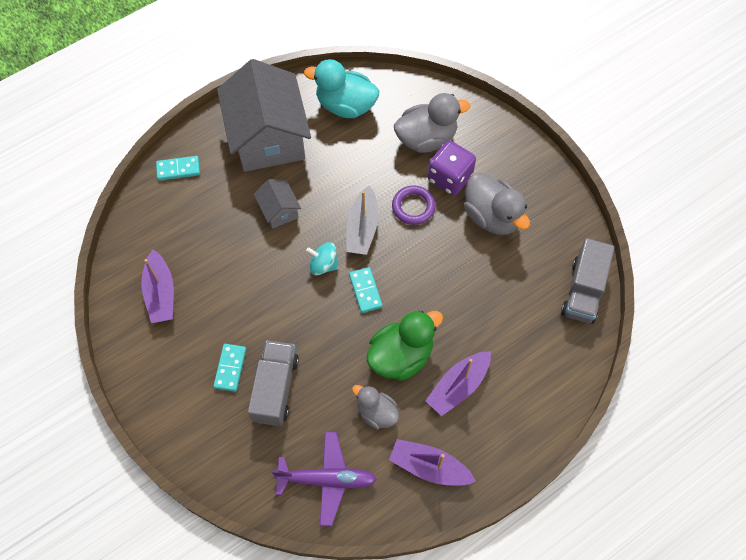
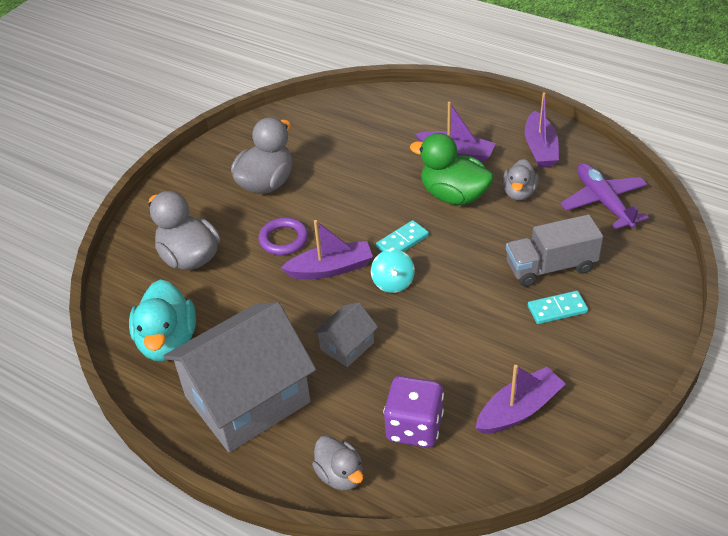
camera: 110 degrees left, 20 degrees down
(178, 169) = (340, 475): turquoise domino -> grey duck
(362, 228) = (331, 268): grey boat -> purple boat
(450, 178) = (234, 224): purple dice -> purple dice (414, 427)
(583, 291) = (315, 111): grey truck -> none

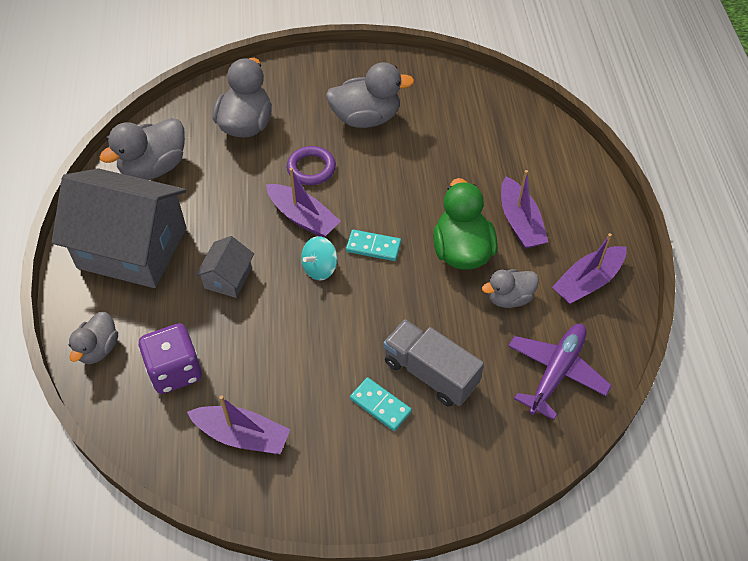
camera: 50 degrees right, 10 degrees up
(168, 342) = (154, 167): turquoise duck -> grey duck
(347, 346) = (228, 278): grey house -> grey house turned 75 degrees counterclockwise

